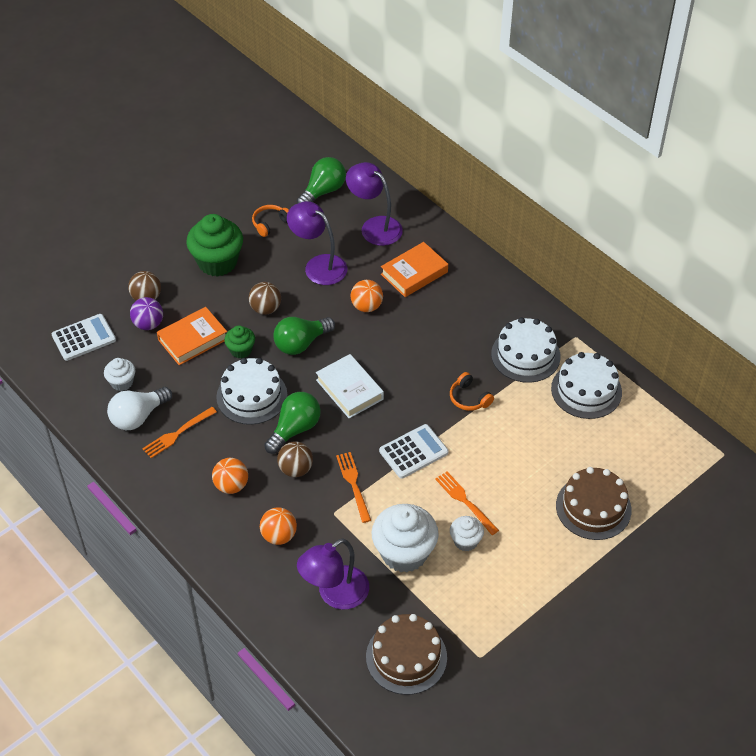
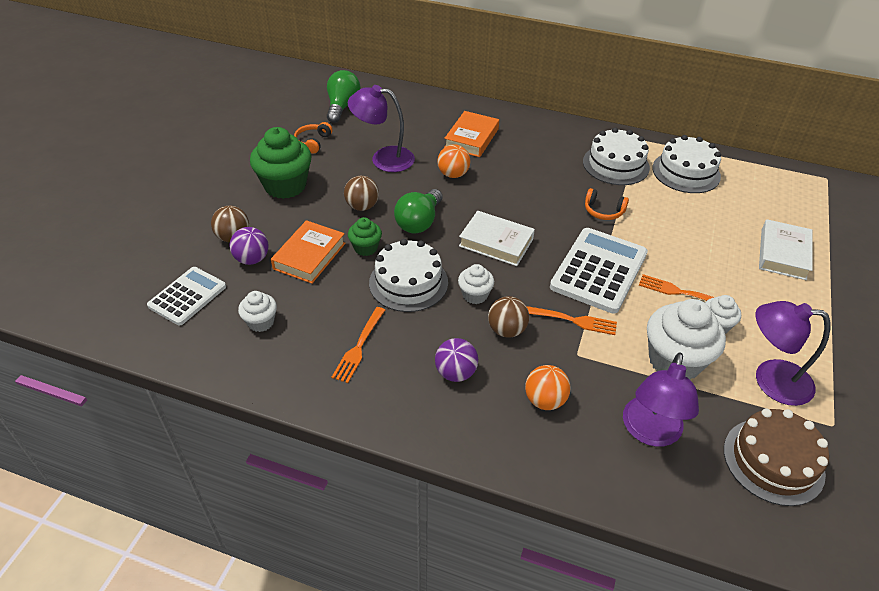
camera: 30 degrees left, 5 degrees down
(138, 417) = (303, 348): white light bulb -> none
(231, 485) = (455, 373): orange ball -> purple ball
(295, 429) = (475, 295): green light bulb -> white cupcake
(353, 484) = (572, 320): orange fork -> orange fork turned 150 degrees clockwise
(374, 226) = (408, 117): purple lamp -> purple lamp (771, 380)
(413, 452) = (599, 270): white calculator -> white calculator, size x1.58
(593, 507) = (783, 254): brown cake -> white book

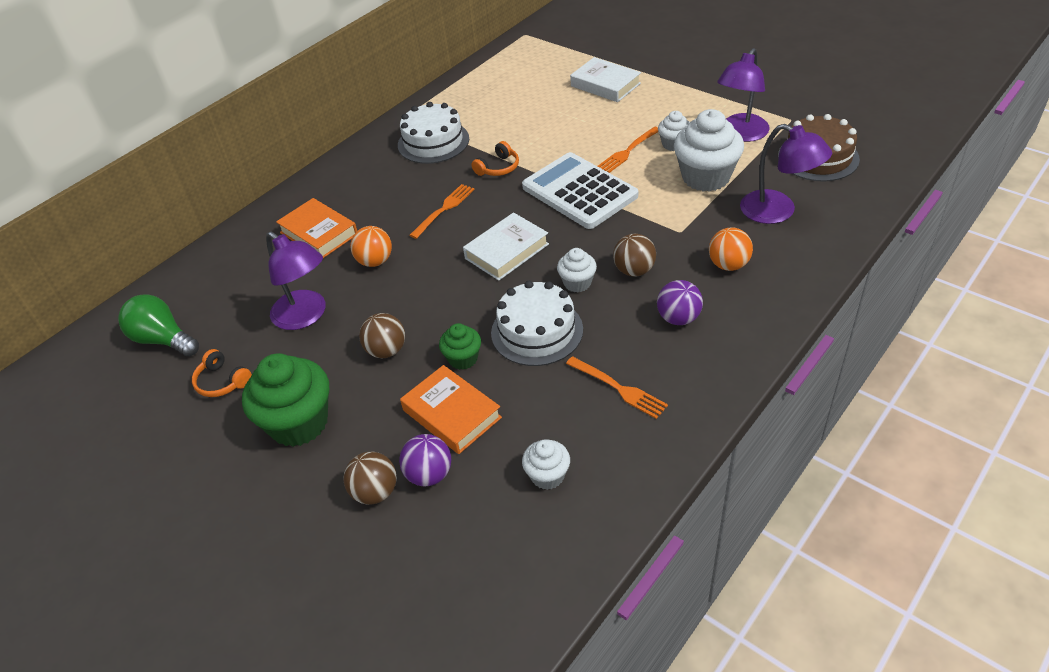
camera: 65 degrees left, 0 degrees up
(187, 296) = (469, 554): white calculator -> none
(383, 158) = (306, 316): purple lamp -> purple lamp turned 75 degrees counterclockwise
(419, 222) = (442, 305): green light bulb -> none
(572, 320) = (637, 224): orange fork -> orange fork (444, 209)
(686, 172) = (471, 103): white cake -> none

